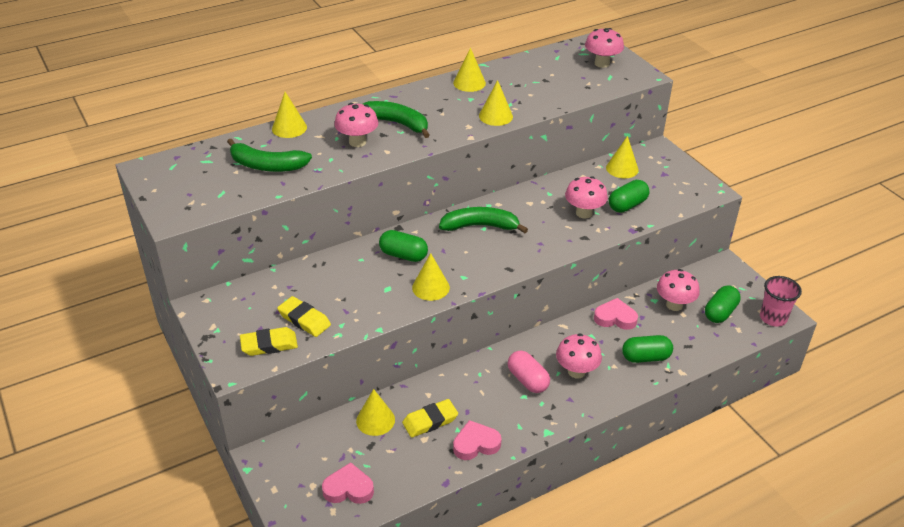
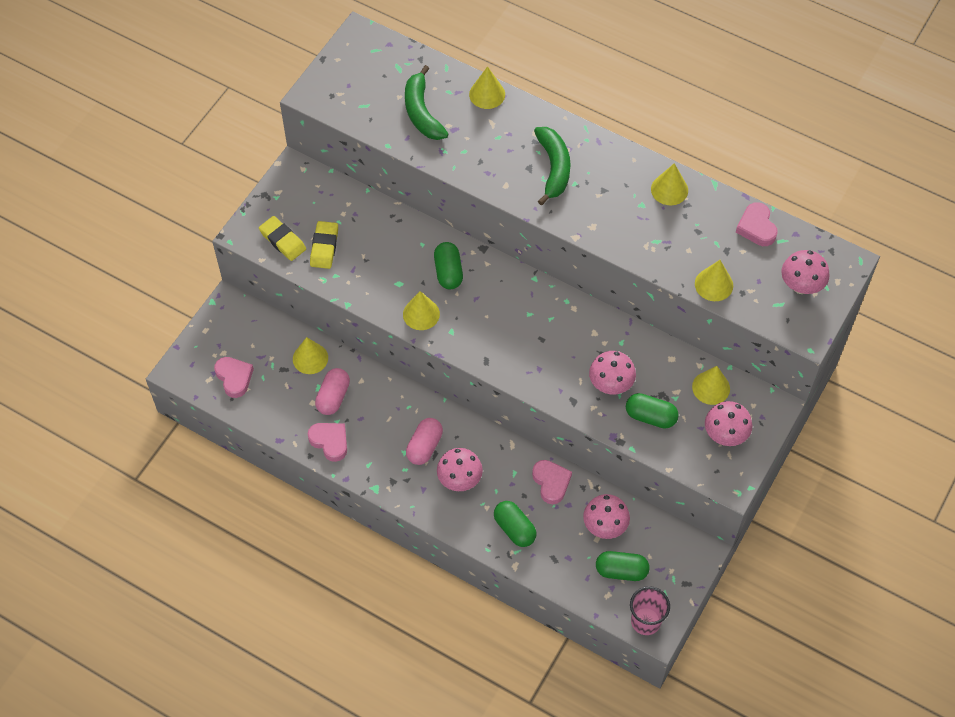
camera: 60 degrees right, 20 degrees up
(357, 142) = (503, 156): pink mushroom -> pink mushroom (725, 435)
(430, 421) = (333, 397): yellow eraser -> pink capsule
(480, 226) = (529, 310): green banana -> none
(495, 116) = (626, 239): yellow cone -> yellow cone (714, 284)
(537, 62) = (756, 227): none -> pink heart

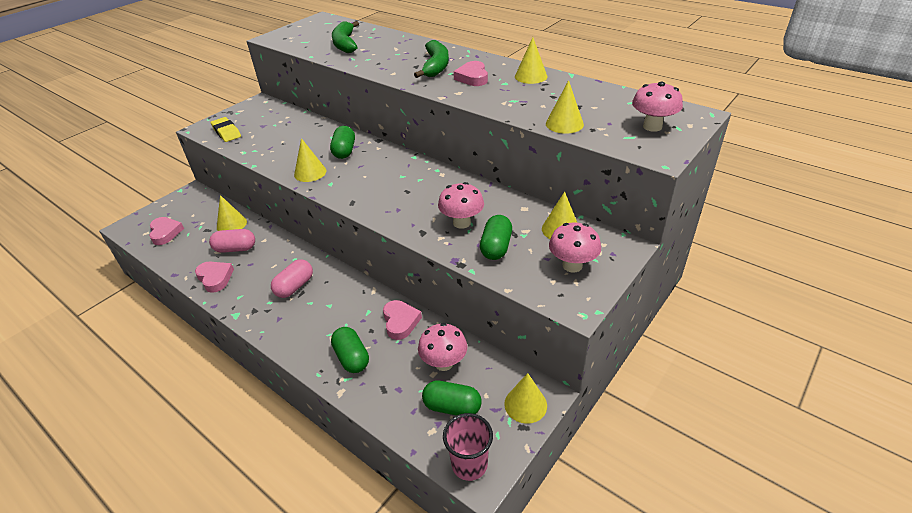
camera: 10 degrees right, 20 degrees down
(324, 247) = (255, 136): yellow eraser -> none
(333, 397) = (235, 249): pink capsule -> pink capsule turned 60 degrees clockwise
(459, 480) = (315, 313): pink mushroom -> none
(487, 94) = (398, 37): yellow cone -> yellow cone (525, 404)
(650, 417) = (496, 247): green capsule -> green capsule turned 75 degrees clockwise
(756, 227) = (608, 95): pink heart -> pink heart (472, 77)

